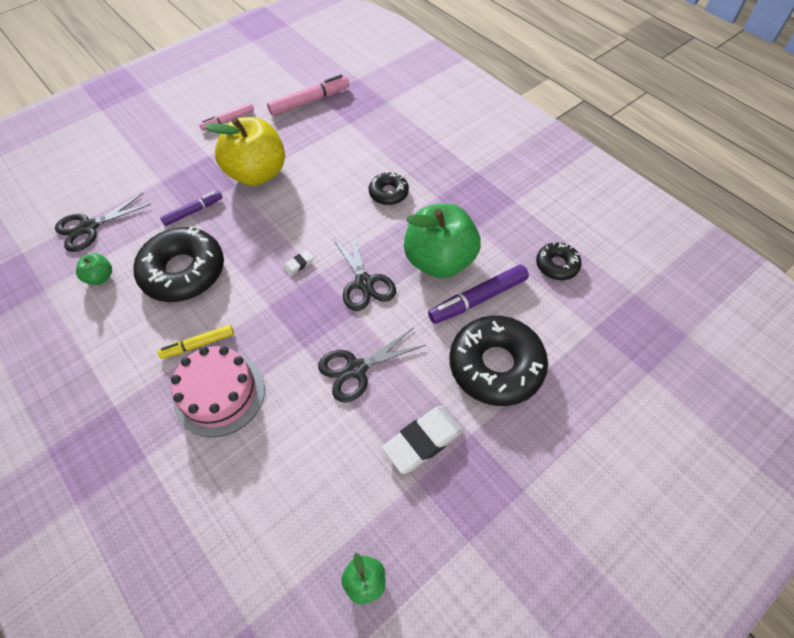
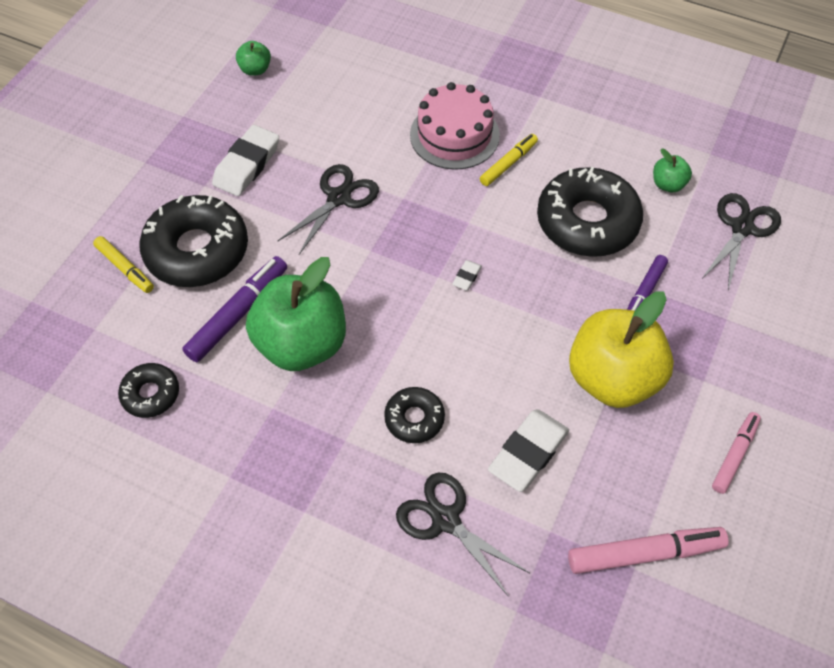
camera: 155 degrees right, 0 degrees up
(309, 101) = (644, 553): pink marker -> pink marker turned 135 degrees counterclockwise
(334, 156) = (528, 453): none -> white eraser
(364, 283) = (378, 284): black scissors -> black scissors (446, 520)
(561, 373) = (125, 268): none -> yellow marker

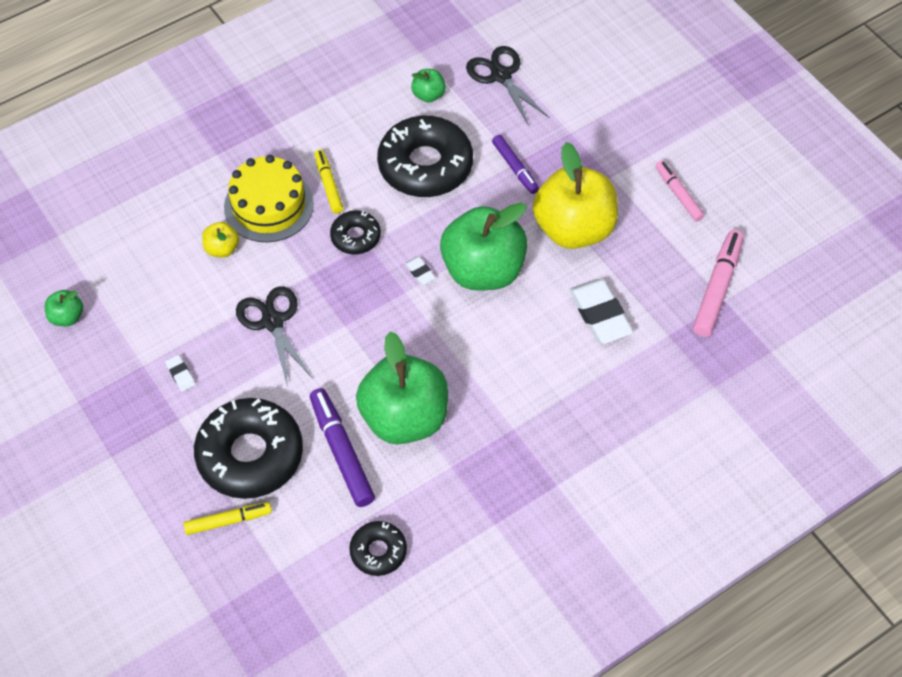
camera: 60 degrees left, 0 degrees up
(247, 165) = (180, 374): white eraser -> white eraser, size x0.46
(387, 127) = (222, 249): none -> yellow apple
(414, 419) = (525, 372): black donut -> black donut (355, 237)
(446, 520) = (621, 394): black scissors -> none
(454, 135) = (268, 205): pink cake -> yellow cake
(506, 325) = (483, 270): none -> green apple

